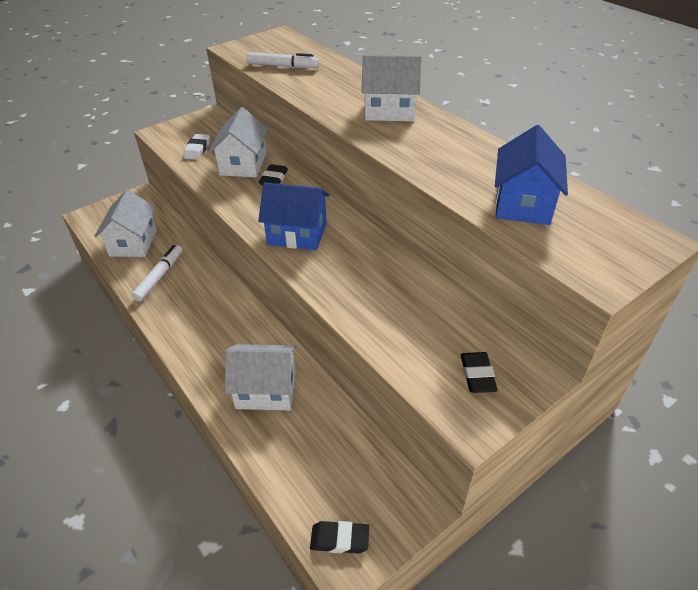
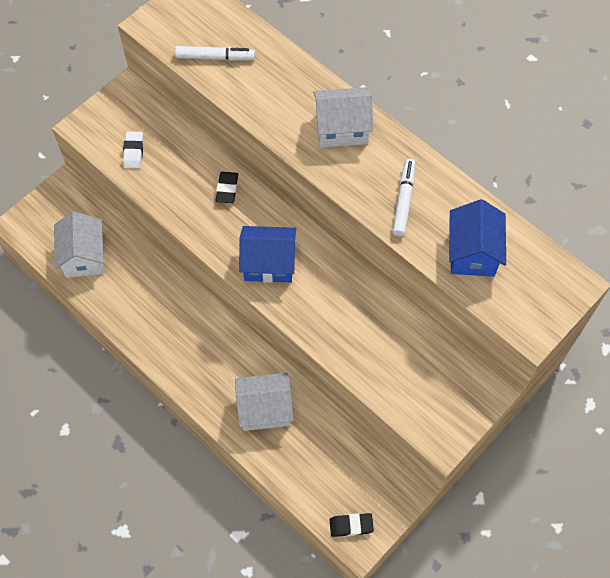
camera: 10 degrees left, 20 degrees up
(160, 276) = (127, 297): white marker -> white marker (404, 200)
(243, 164) = (189, 170): white house -> none
(477, 375) = (443, 398): black eraser -> none

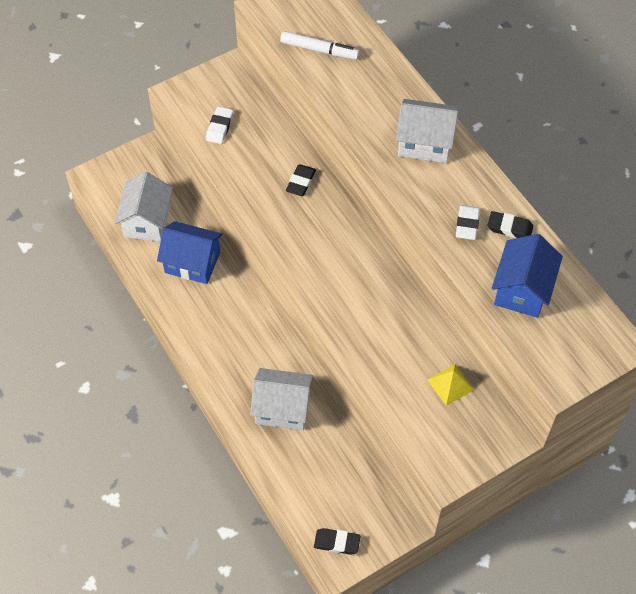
camera: 15 degrees right, 5 degrees down
(269, 263) = (321, 262): blue house -> blue house (192, 263)
(404, 200) = (467, 224): white marker -> white eraser
(422, 354) = (450, 384): none -> yellow pyramid
(444, 194) = (509, 228): none -> black eraser

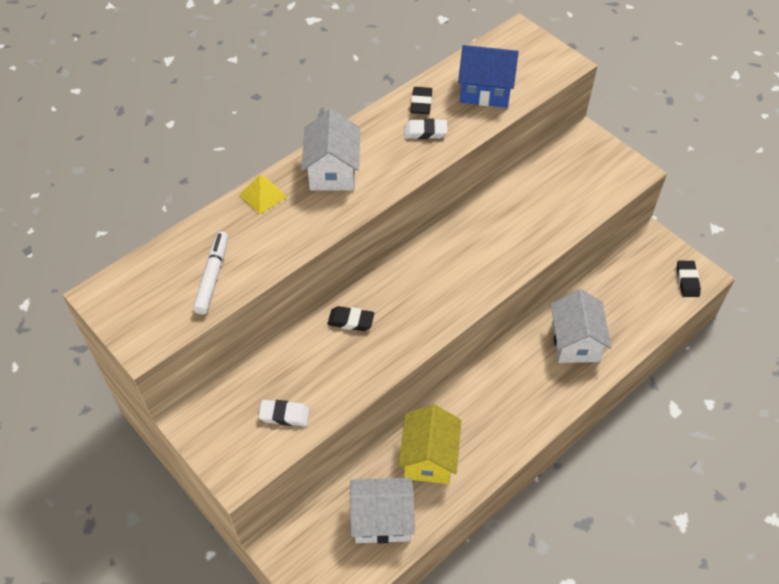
camera: 100 degrees left, 5 degrees down
(192, 263) = (429, 457): blue house -> yellow house
(450, 384) = (550, 176): yellow pyramid -> yellow pyramid (263, 195)

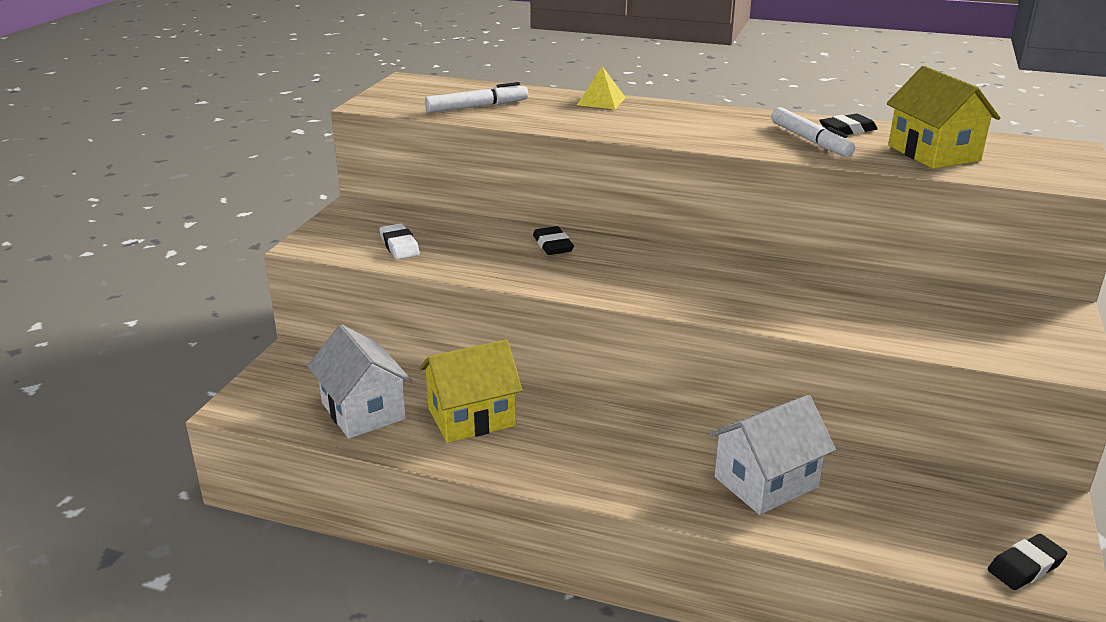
camera: 60 degrees right, 25 degrees down
(333, 171) = (679, 117): white house -> none
(425, 132) = (810, 140): white eraser -> white marker
(485, 91) = (933, 153): blue house -> yellow house

